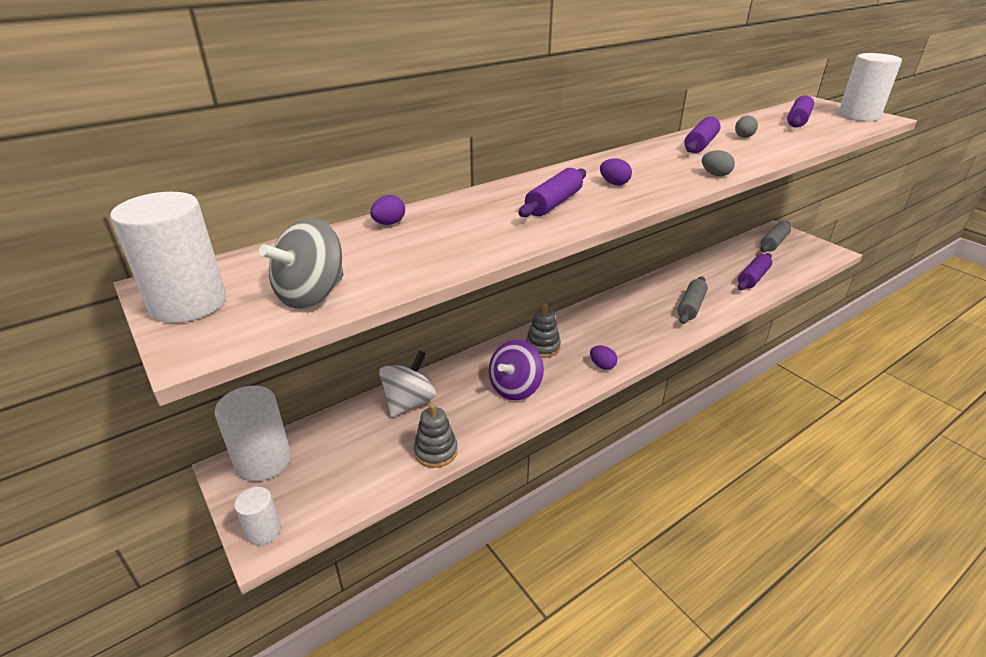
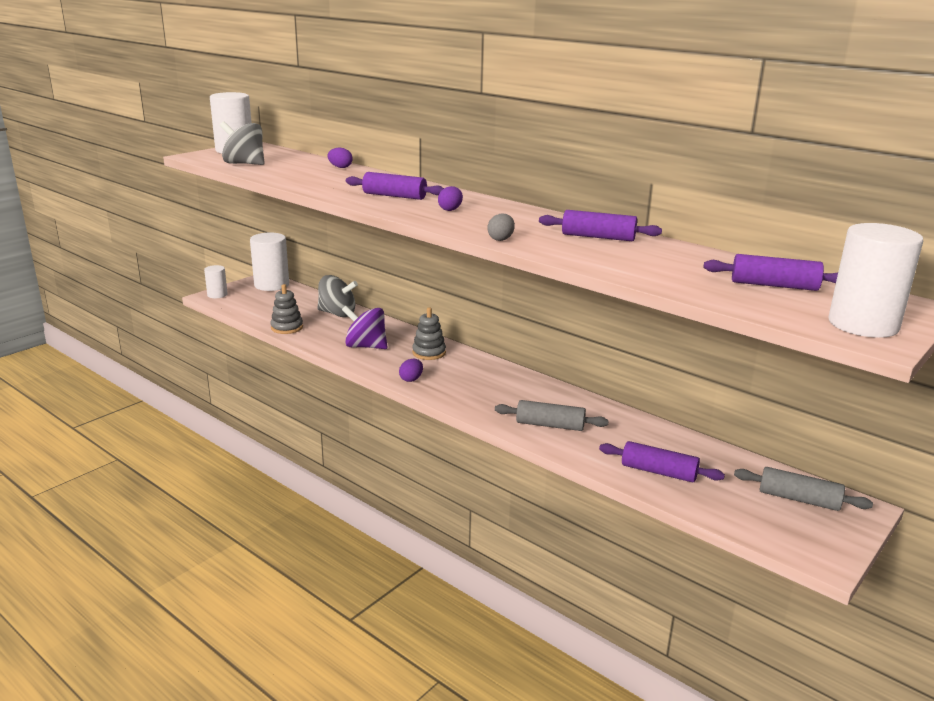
camera: 75 degrees right, 10 degrees down
(409, 402) = (337, 313): white spinning top -> grey spinning top
(743, 137) = (649, 255): grey egg -> none

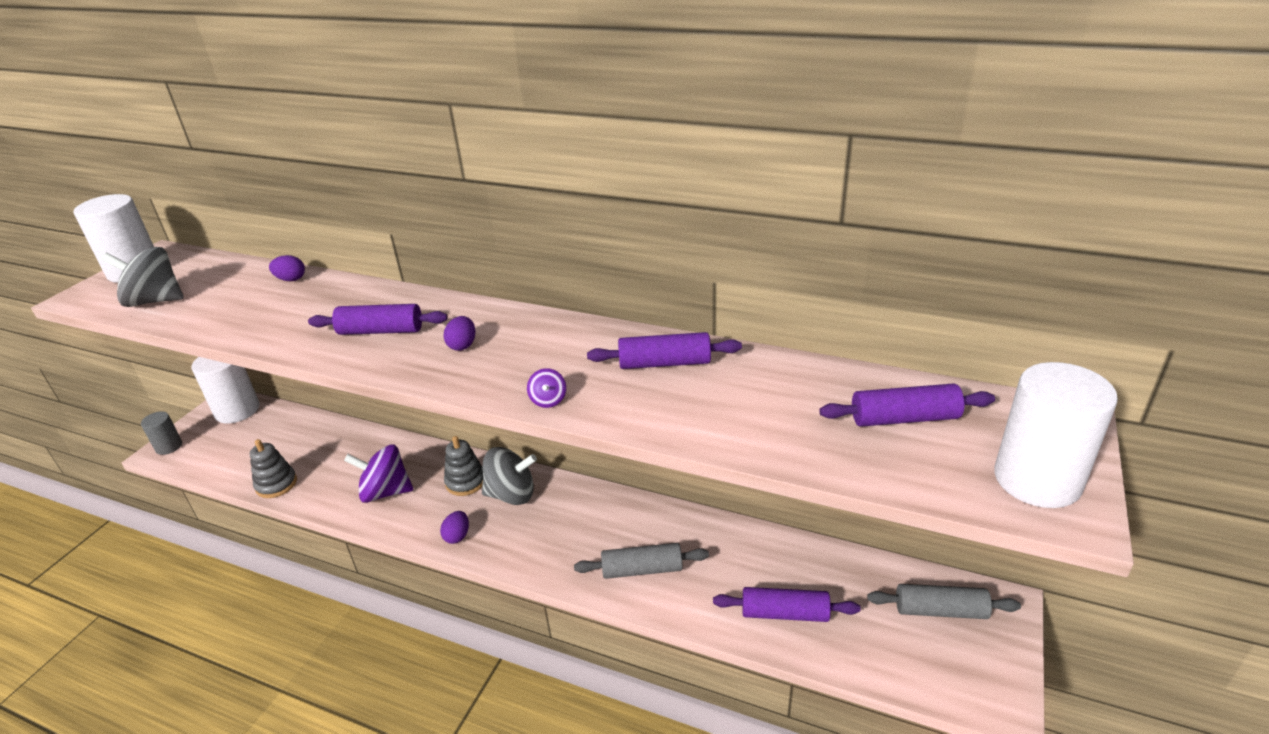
camera: 15 degrees left, 10 degrees up
(217, 295) = (169, 446): white cylinder -> grey cylinder
(337, 313) = (334, 441): grey spinning top -> grey spinning top (511, 494)
(501, 239) = (548, 400): grey egg -> purple spinning top

